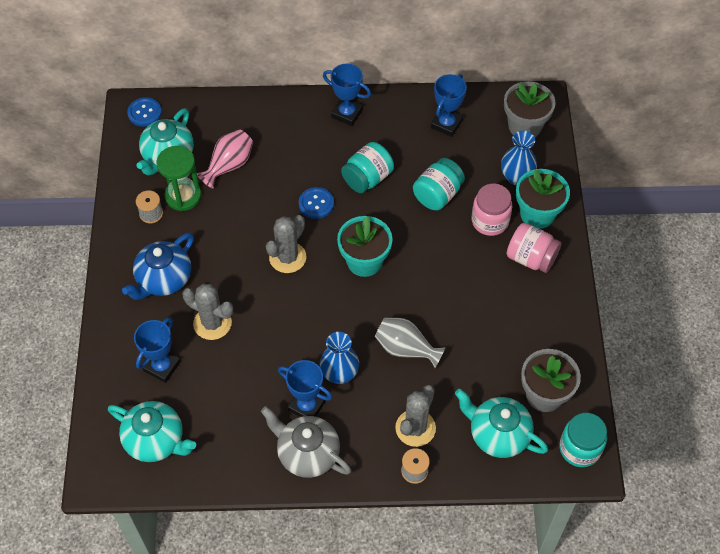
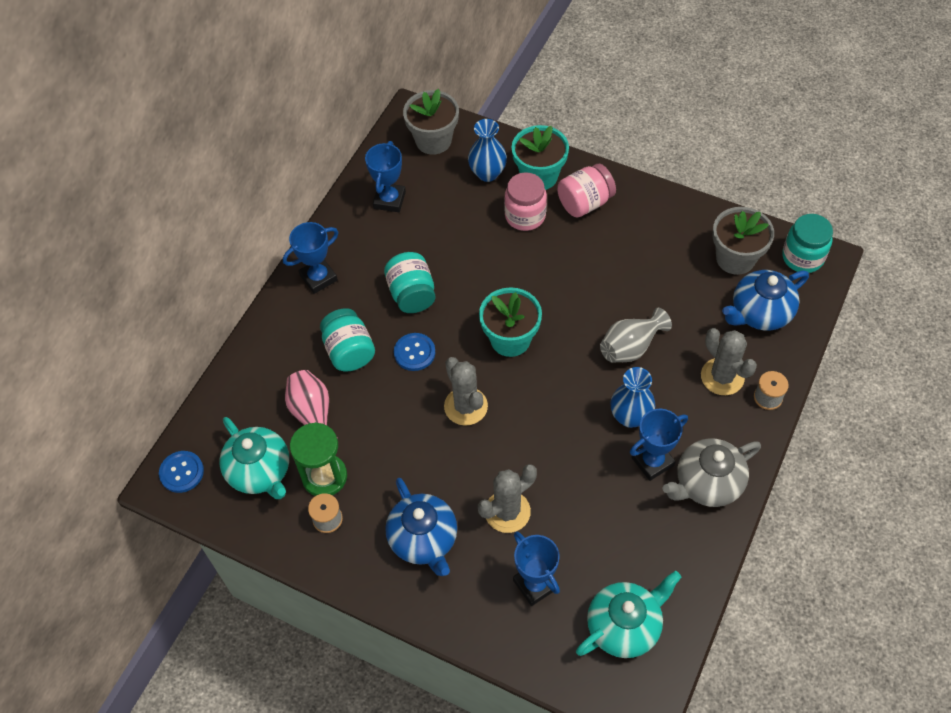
camera: 60 degrees left, 0 degrees up
(437, 195) = (469, 244): turquoise jar -> turquoise jar (349, 351)
(446, 124) = (389, 200): blue trophy -> blue trophy turned 45 degrees clockwise
(498, 434) = (760, 313): turquoise teapot -> blue teapot

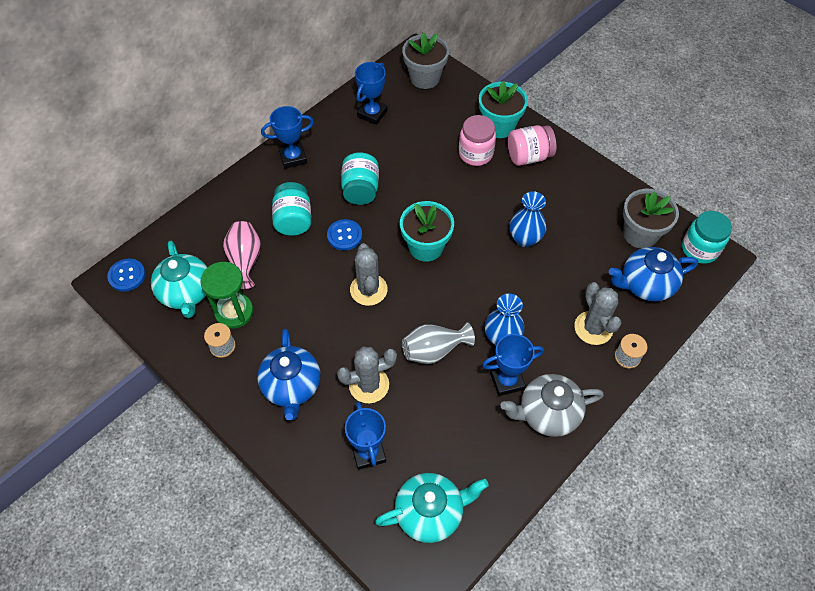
camera: 15 degrees right, 0 degrees up
(487, 173) = (458, 113): blue vase -> blue vase (525, 239)
(631, 347) = (524, 281): grey vase -> grey vase (434, 350)

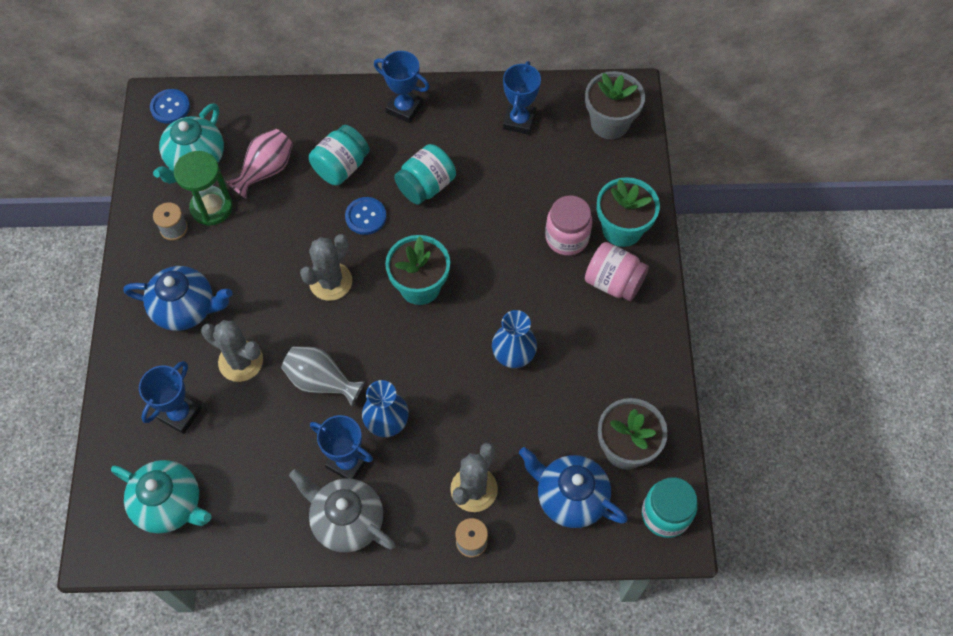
camera: 45 degrees right, 5 degrees up
(292, 386) = (185, 308): blue teapot -> blue teapot turned 120 degrees counterclockwise
(372, 114) = (519, 121): blue trophy -> blue trophy turned 60 degrees counterclockwise

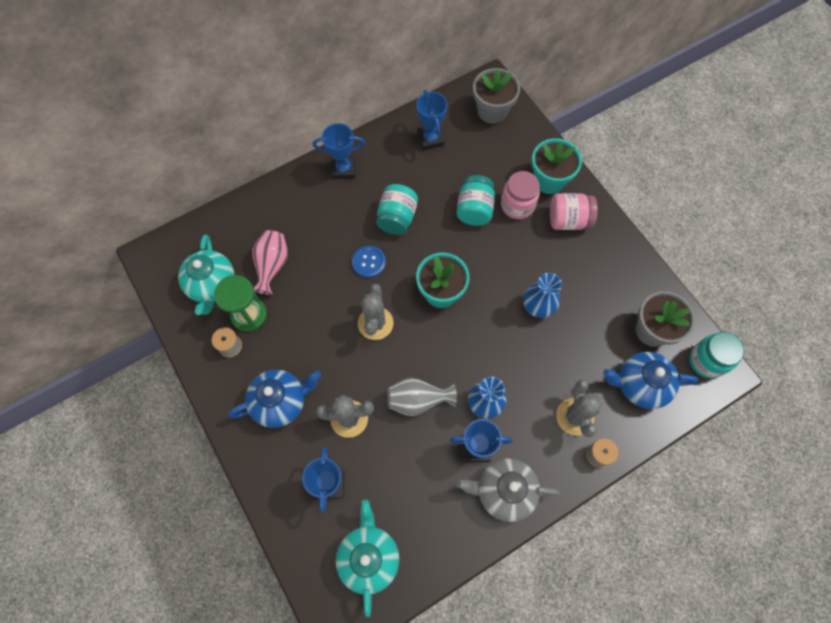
camera: 30 degrees left, 5 degrees up
(170, 107) = (165, 255): blue button -> none
(170, 504) = (368, 557): turquoise teapot -> turquoise teapot turned 90 degrees counterclockwise
(341, 167) = (326, 235): turquoise jar -> turquoise jar (474, 209)

